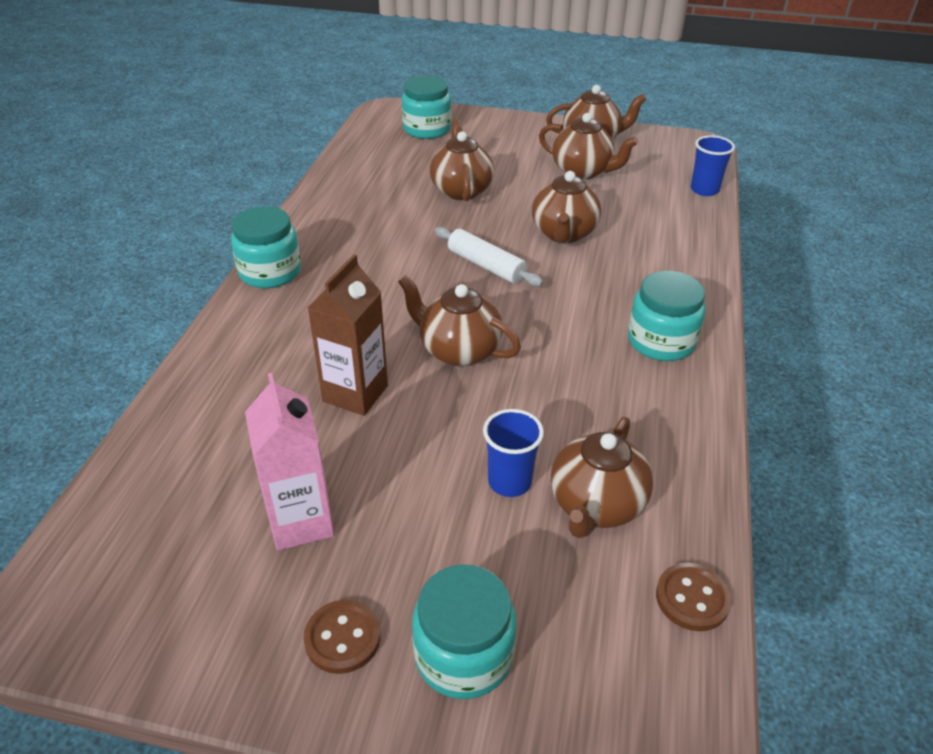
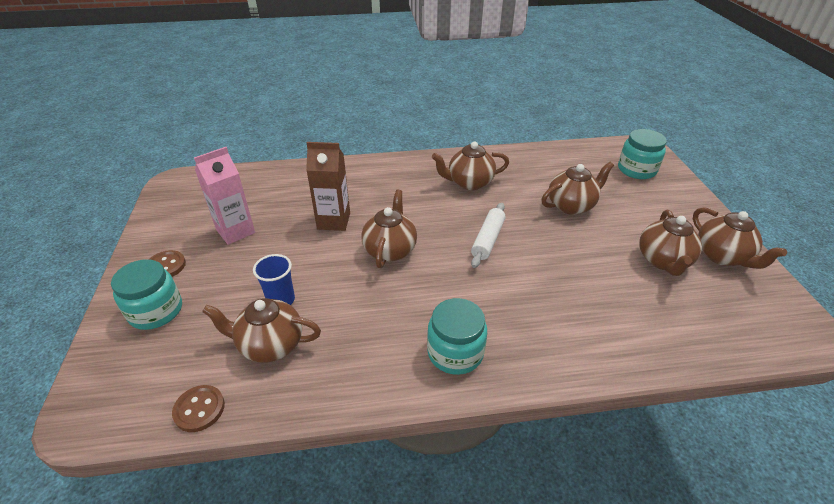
camera: 70 degrees right, 0 degrees up
(270, 272) = (422, 161): turquoise jar -> none
(564, 234) = (559, 269): brown teapot -> brown teapot (469, 183)
(704, 190) = (718, 350): blue cup -> none

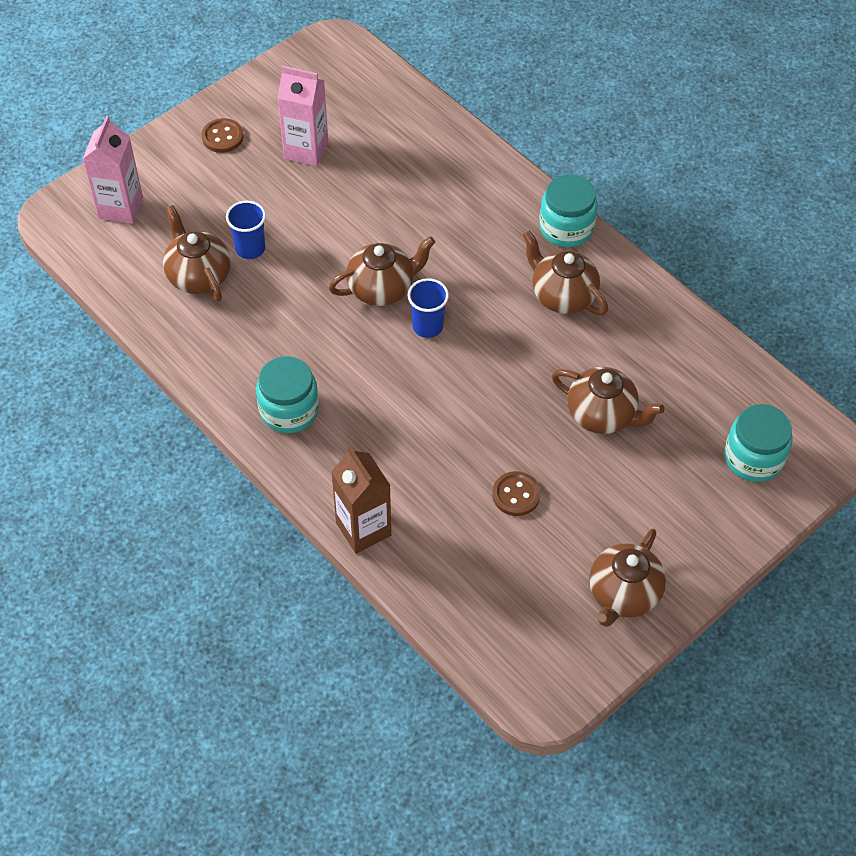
camera: 55 degrees right, 15 degrees up
(141, 363) = (120, 208): none -> pink carton
(156, 311) = (172, 173): turquoise jar -> turquoise jar (566, 228)
(199, 409) = (111, 276): brown button -> brown button (516, 495)
(333, 221) = (386, 215): brown carton -> brown carton (363, 529)
(442, 244) = (427, 326): none -> blue cup
(488, 240) = (468, 363): white rolling pin -> none
(663, 261) = (565, 538): brown teapot -> none

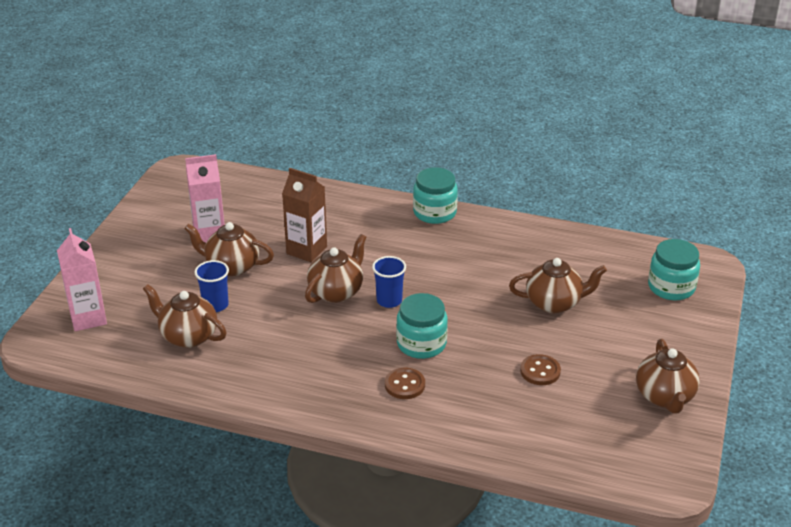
camera: 30 degrees left, 20 degrees down
(222, 137) = (137, 248): brown button -> brown button (404, 385)
(289, 410) = (330, 389): turquoise jar -> turquoise jar (421, 344)
(363, 529) = (451, 438): brown carton -> brown carton (306, 250)
(562, 296) = (466, 249): brown teapot -> brown teapot (232, 266)

